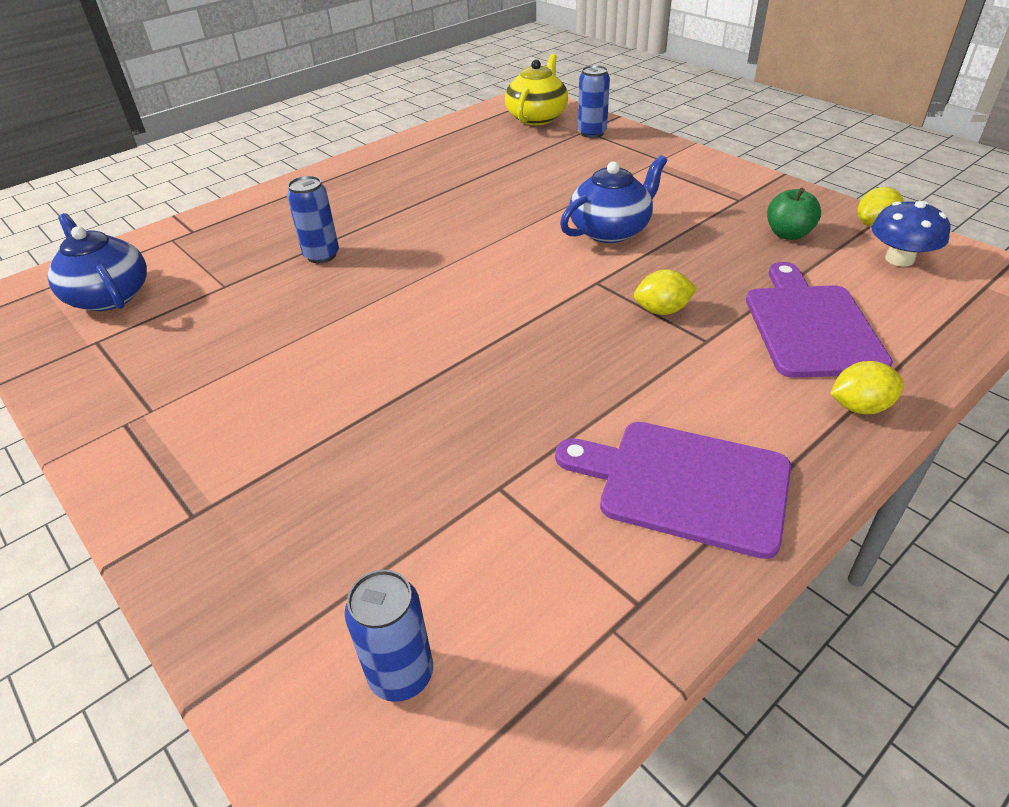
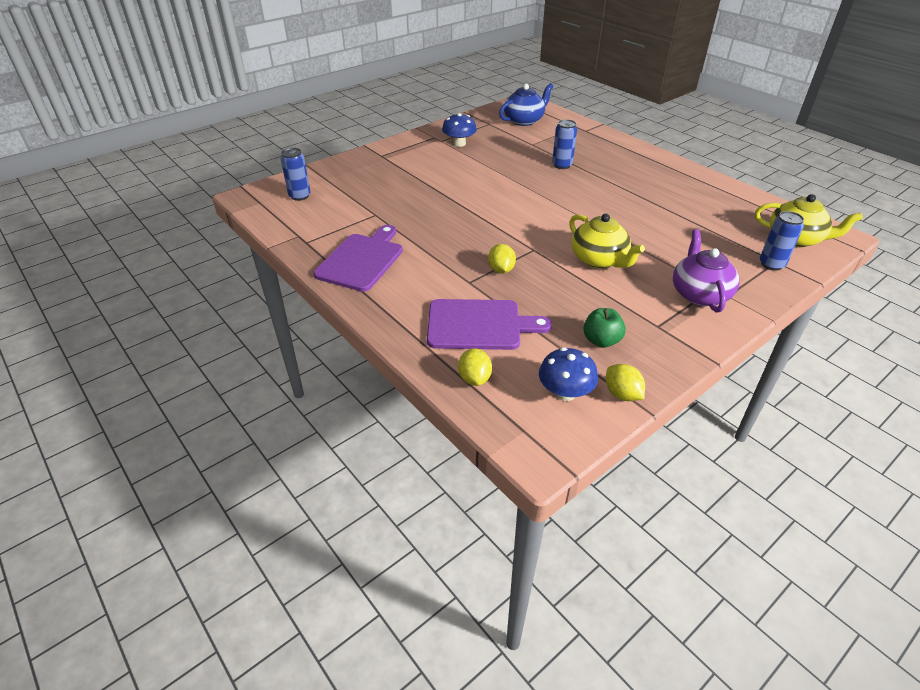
camera: 90 degrees right, 0 degrees up
(180, 380) = (459, 143): none -> blue mushroom
(611, 230) = (599, 260): blue teapot -> yellow teapot
(665, 173) = (699, 294): none -> purple teapot
(859, 407) = (400, 326): yellow lemon -> yellow lemon (474, 378)

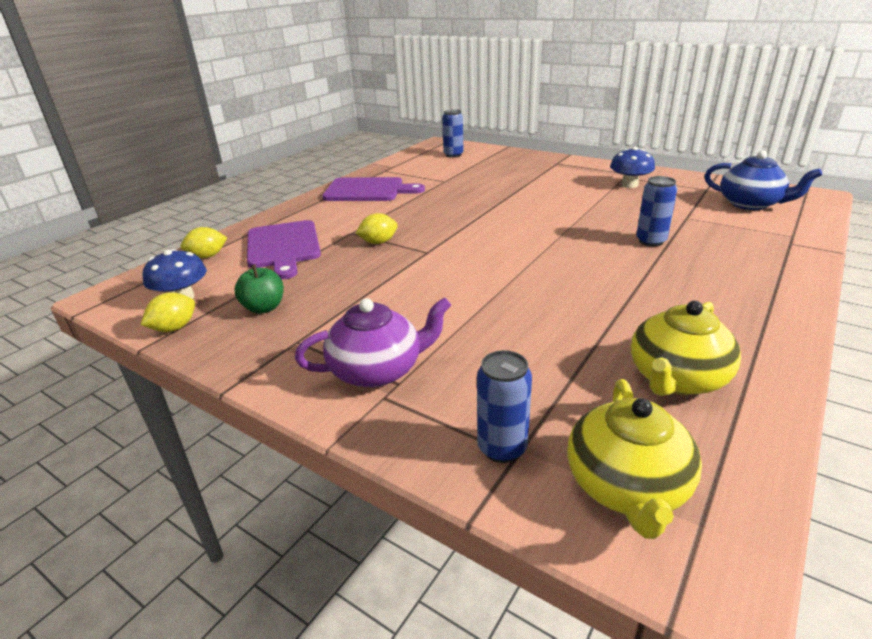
camera: 75 degrees right, 10 degrees down
(599, 260) = (426, 290): yellow teapot -> yellow teapot (676, 378)

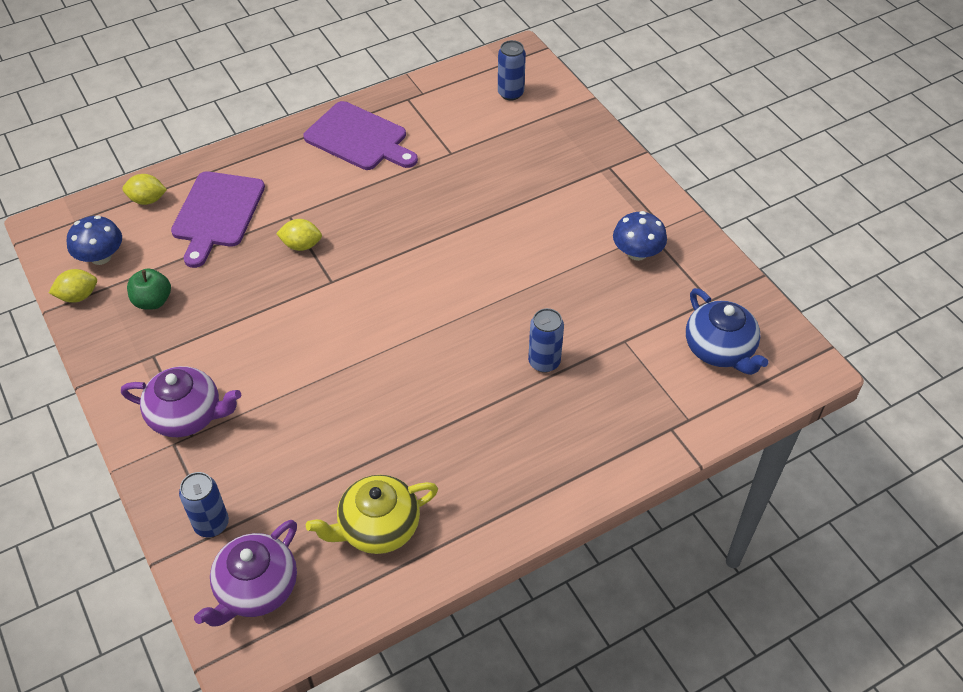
camera: 25 degrees right, 20 degrees up
(627, 487) = (256, 588): yellow teapot -> purple teapot

